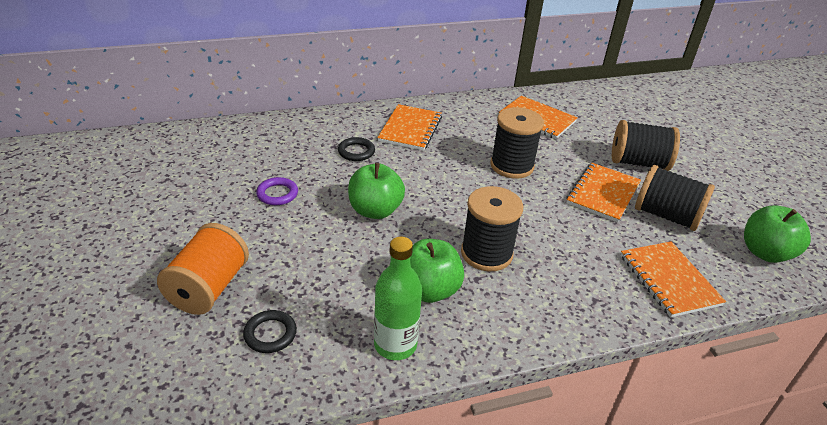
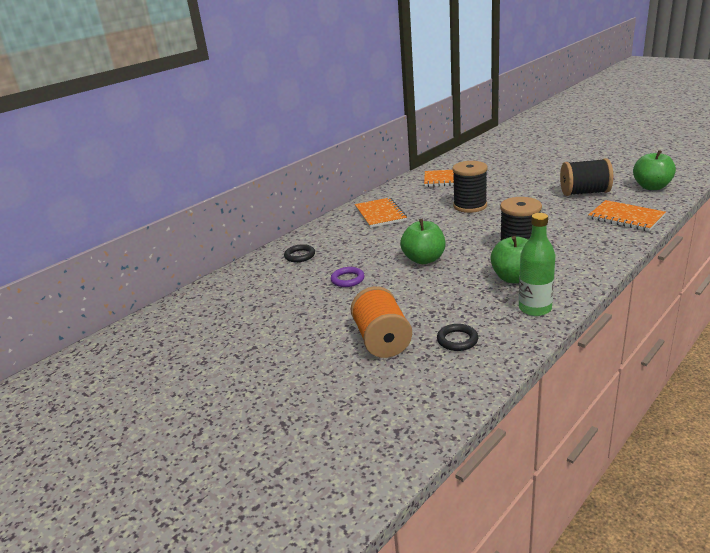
camera: 25 degrees left, 10 degrees down
(356, 152) = (364, 238): black ring -> black ring (300, 256)
(603, 194) = (539, 197): orange notebook -> none
(638, 163) = (536, 176): black spool -> none

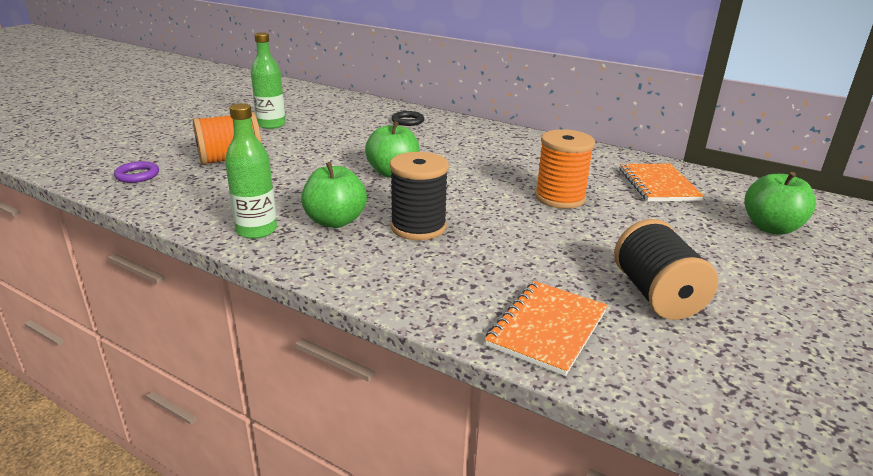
camera: 75 degrees right, 0 degrees up
(282, 328) = (271, 125): none -> green bottle
(347, 279) = (353, 142): purple ring -> purple ring (137, 175)
(380, 214) = (518, 148): orange notebook -> none
(457, 340) = (213, 190): black ring -> none
(470, 206) = (560, 198): black spool -> orange spool
(651, 187) = (732, 385): green apple -> green apple (771, 228)

